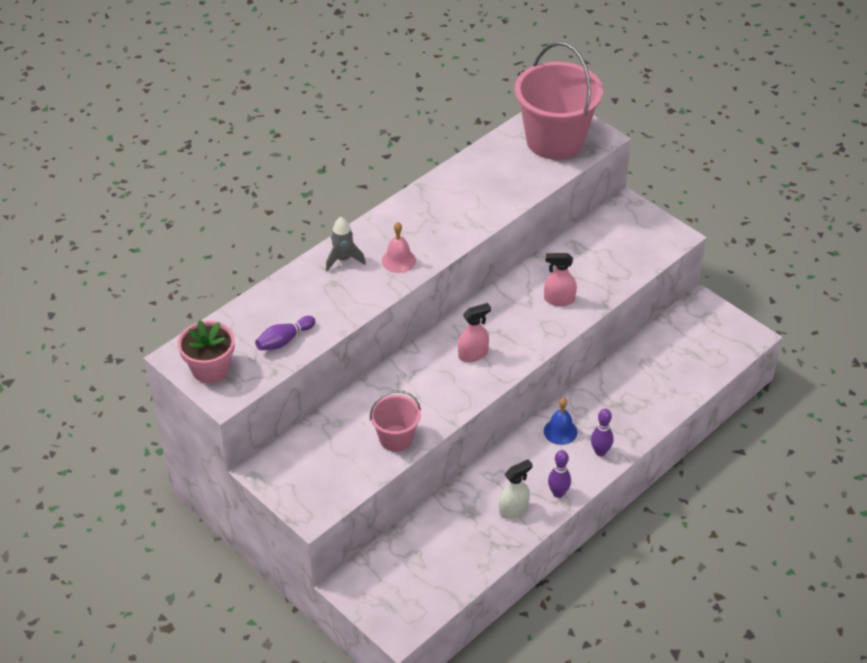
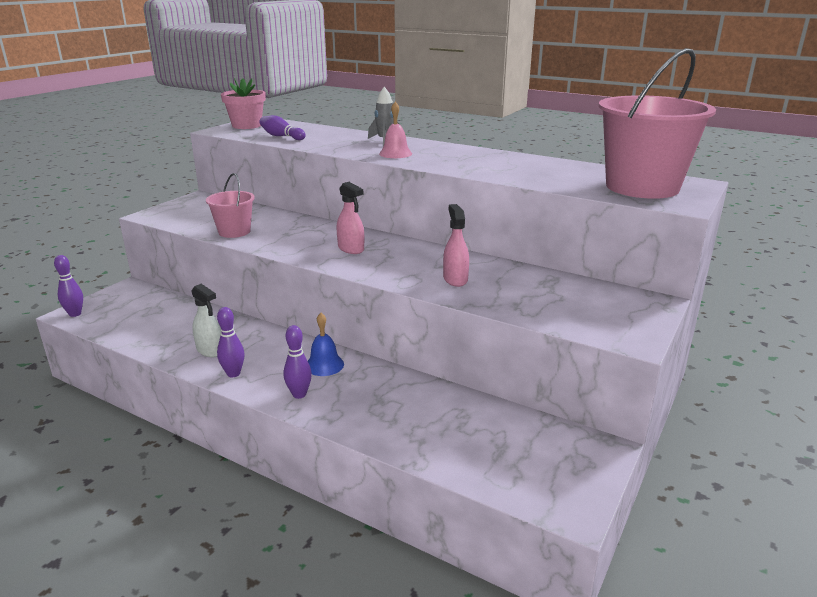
camera: 75 degrees right, 20 degrees down
(401, 627) = (75, 314): none -> purple bowling pin

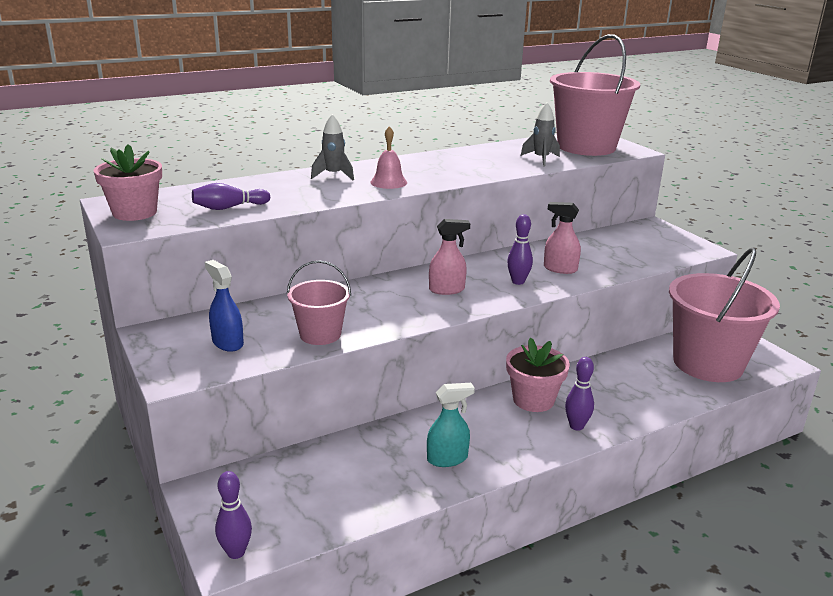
camera: 60 degrees left, 0 degrees up
(201, 214) = (227, 343): none -> blue spray bottle
(210, 350) = (447, 458): white spray bottle -> turquoise spray bottle
(233, 373) = (510, 454): purple bowling pin -> purple bowling pin (518, 282)
(324, 365) = (533, 400): blue bell -> pink flower pot
(501, 450) = (708, 363): none -> pink bucket
(557, 179) = (541, 159): none -> grey rocket

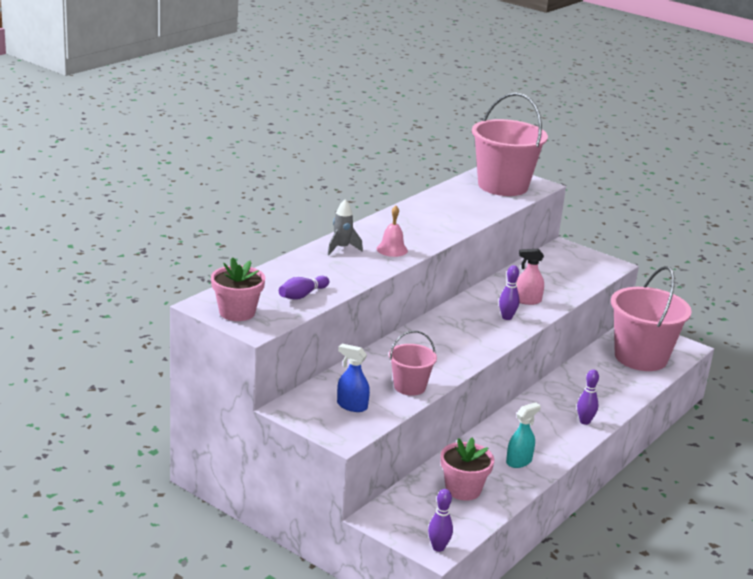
camera: 25 degrees left, 0 degrees up
(447, 290) = (463, 333): pink spray bottle -> none
(533, 400) = (543, 408): pink flower pot -> pink flower pot (463, 489)
(541, 159) = (481, 206): grey rocket -> none

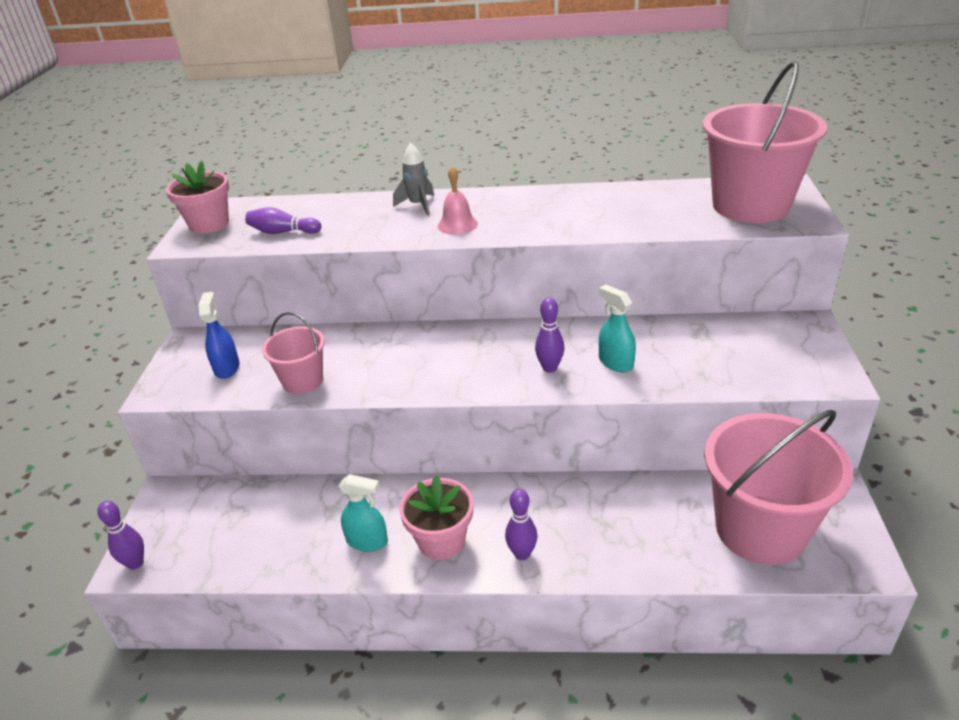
camera: 60 degrees right, 10 degrees up
(463, 489) = (267, 526): pink flower pot -> pink flower pot (441, 540)
(527, 301) = (615, 362): pink spray bottle -> turquoise spray bottle

